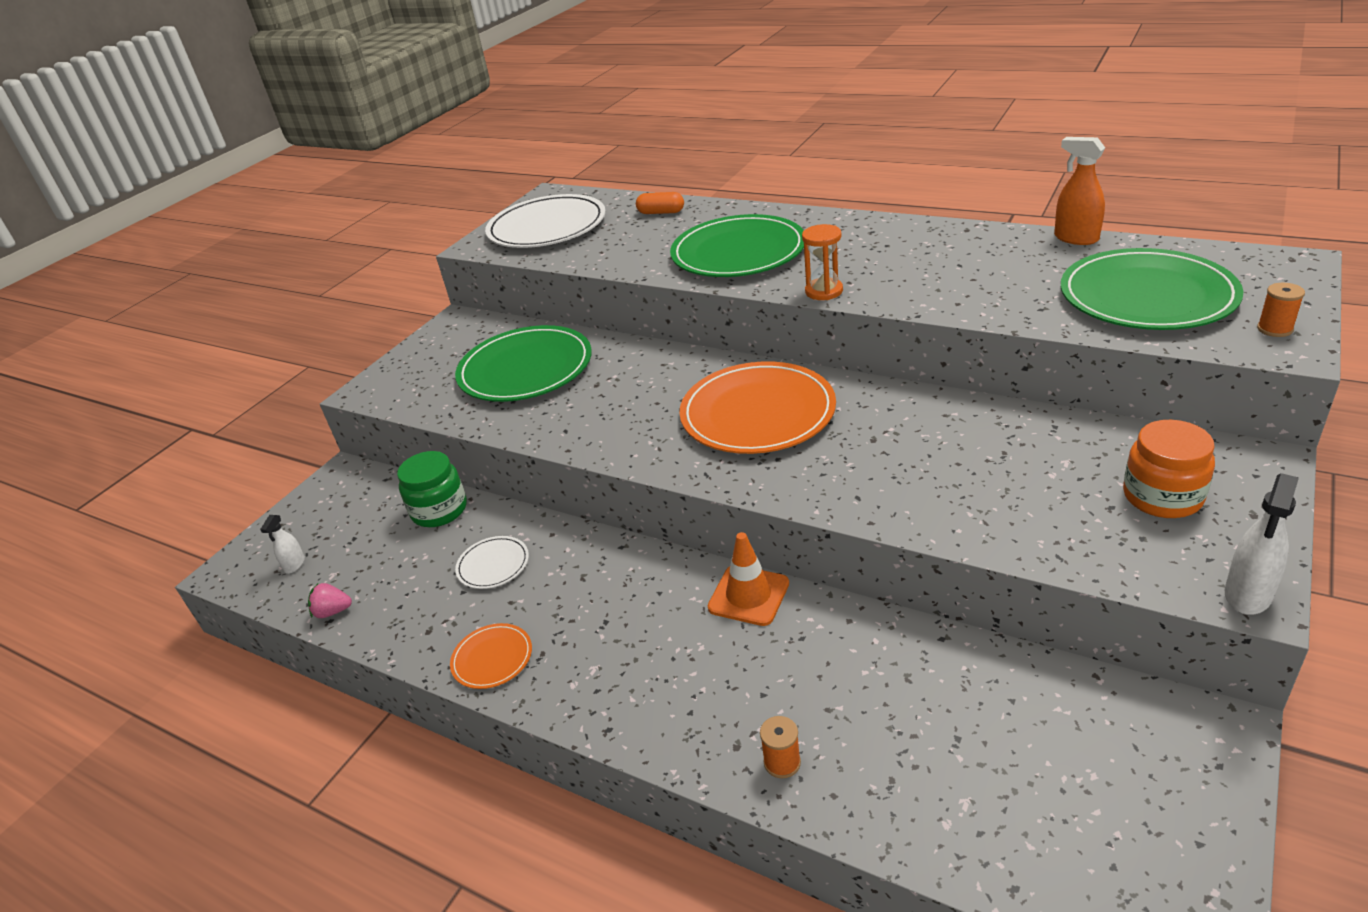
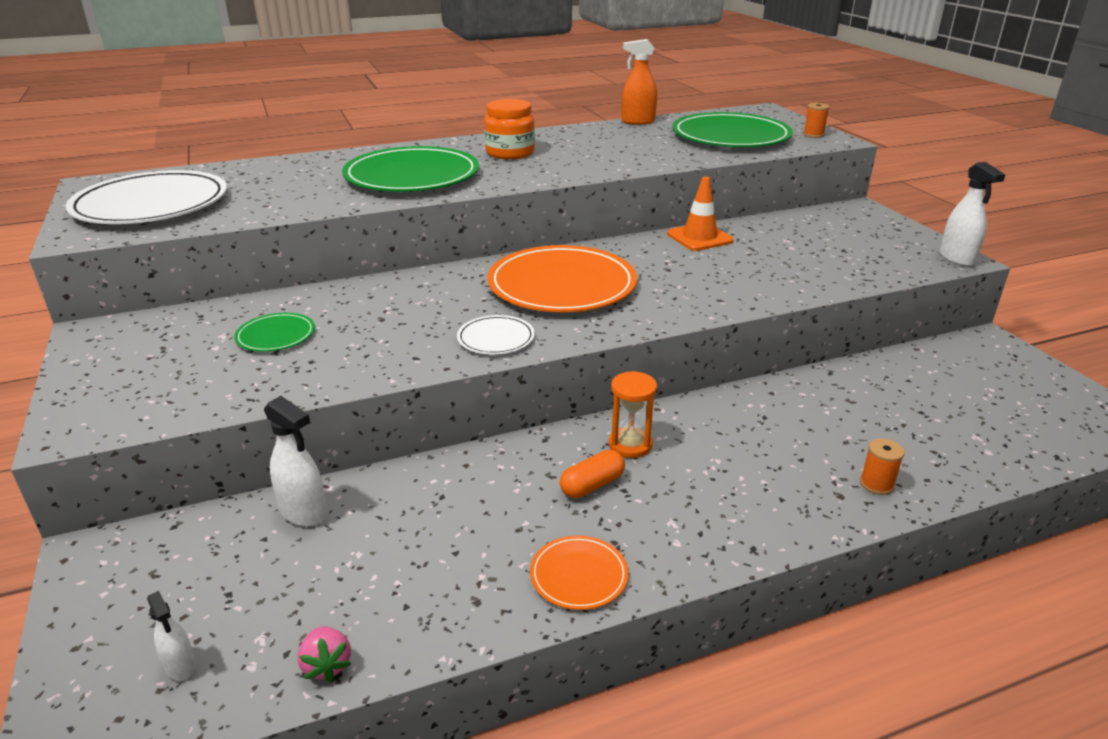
camera: 55 degrees left, 5 degrees down
(333, 611) = (327, 665): pink strawberry -> pink strawberry turned 60 degrees counterclockwise
(439, 510) = (304, 512): green jar -> white spray bottle
(493, 565) = (449, 516): white plate -> white plate (496, 338)
(525, 369) = (276, 335): green plate -> green plate, size x0.46
(661, 212) = (273, 170): orange capsule -> orange capsule (592, 485)
(748, 595) = (691, 414): orange traffic cone -> orange traffic cone (699, 237)
(824, 291) = (535, 179): orange hourglass -> orange hourglass (630, 445)
(1162, 496) = (853, 237): orange jar -> orange jar (510, 153)

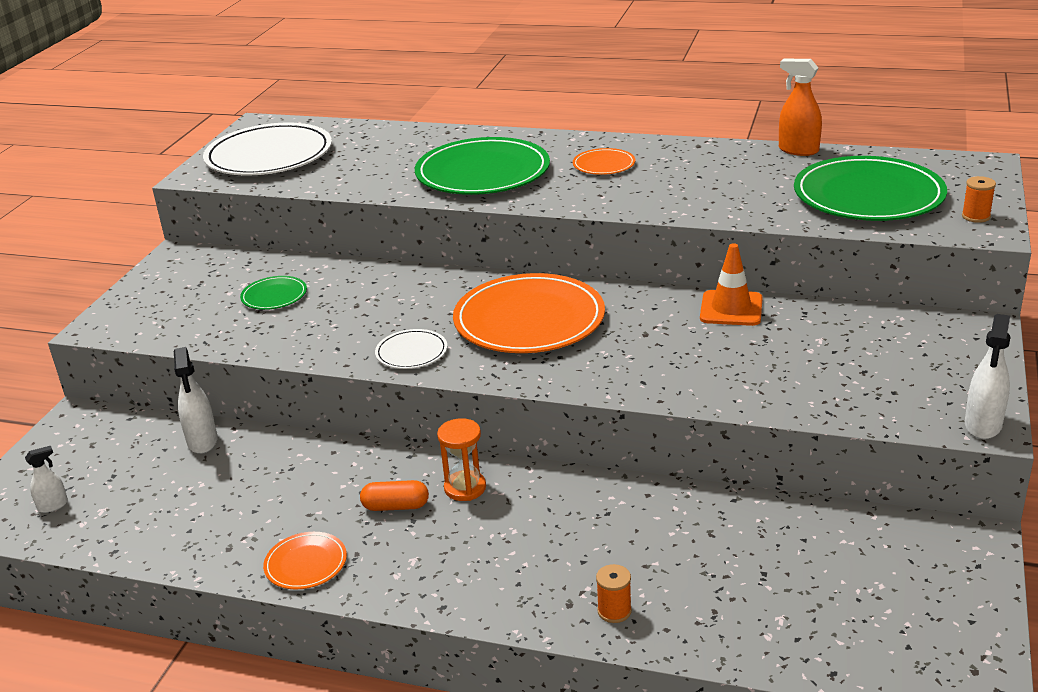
camera: 40 degrees right, 0 degrees up
(180, 666) = (53, 506): white spray bottle -> white spray bottle turned 120 degrees counterclockwise
(327, 665) = (115, 543): pink strawberry -> none
(510, 153) = (604, 165): orange jar -> orange plate

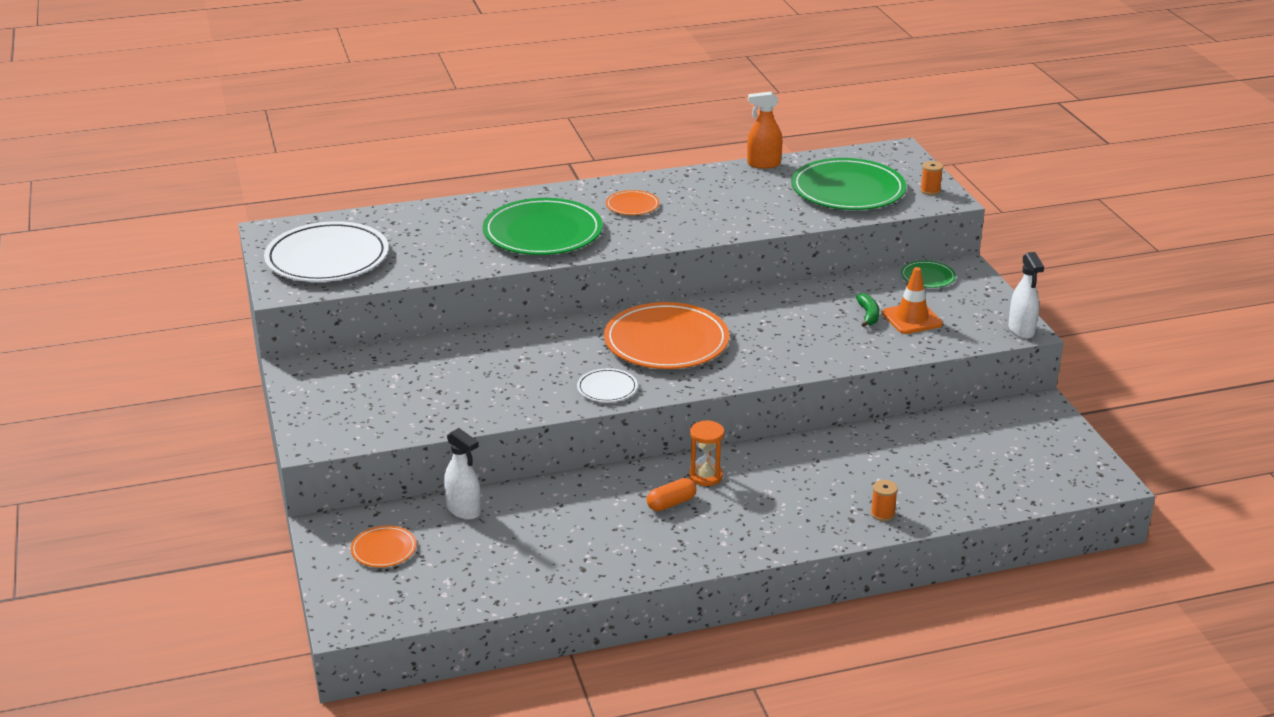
camera: 35 degrees left, 0 degrees up
(53, 506) = (401, 592): white spray bottle -> none
(274, 296) = (436, 377): green plate -> green plate (927, 277)
(306, 563) = (652, 558): orange plate -> orange plate (384, 549)
(731, 309) = (799, 296): orange traffic cone -> orange traffic cone (912, 319)
(792, 351) = (868, 315): none -> green banana

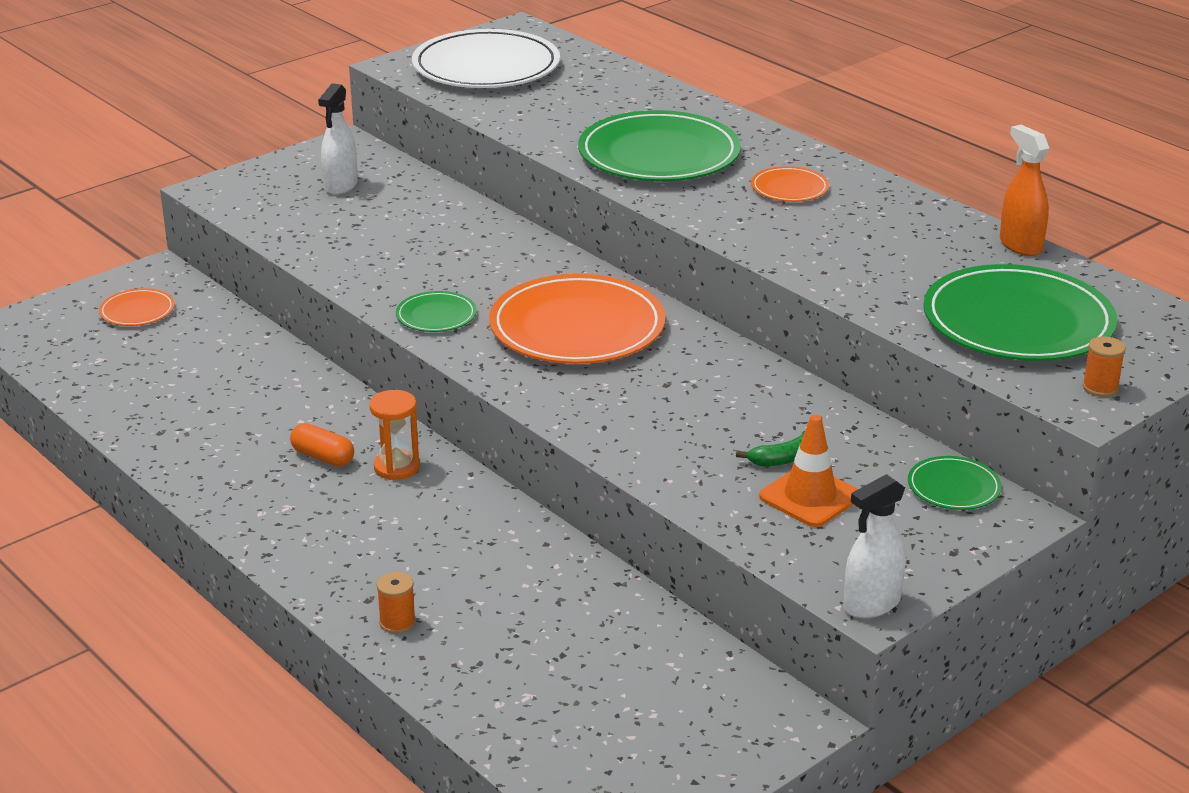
camera: 65 degrees right, 0 degrees up
(464, 510) = (232, 334): white spray bottle -> white spray bottle (341, 186)
(607, 388) = (436, 315): white plate -> green plate

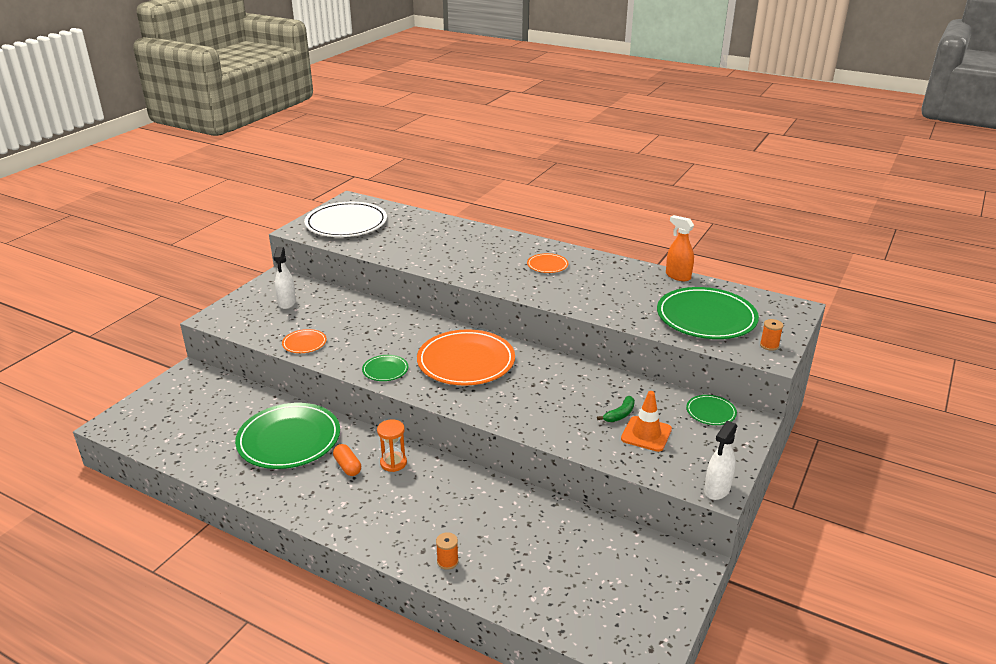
camera: 20 degrees left, 0 degrees up
(137, 311) = (188, 398): orange plate -> orange plate (304, 343)
(323, 457) = (347, 466): orange capsule -> orange capsule turned 45 degrees clockwise
(659, 154) = (469, 258): green plate -> green plate (289, 439)

